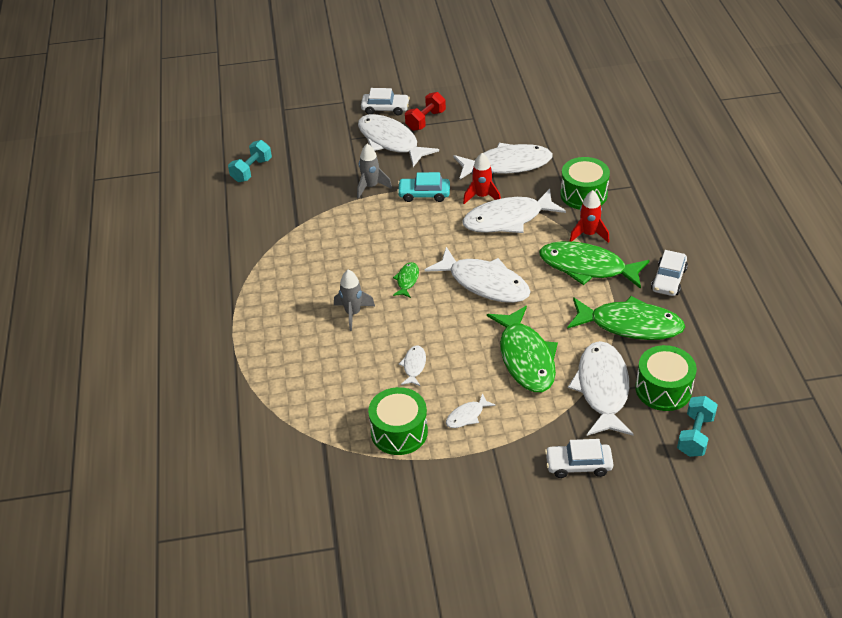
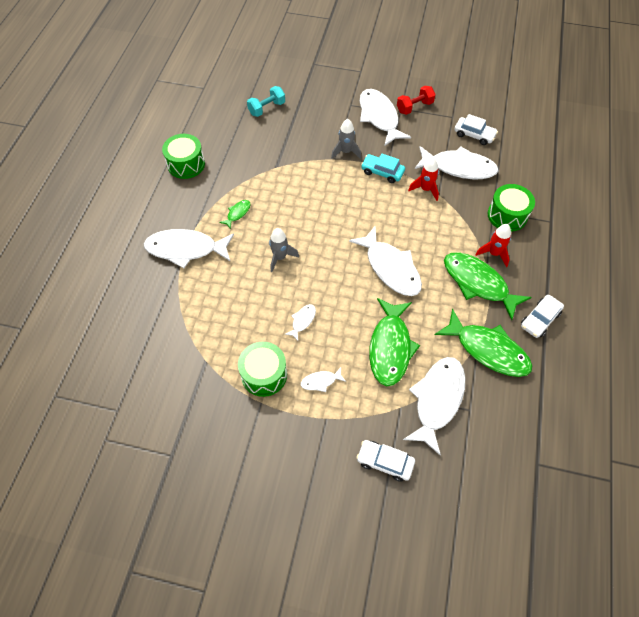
camera: 20 degrees right, 15 degrees up
(385, 108) = (389, 87): white car -> white car (474, 135)
(407, 280) = (333, 243): green fish -> green fish (237, 213)
(508, 219) = (436, 217): white fish -> white fish (186, 249)
(663, 389) = (486, 420): green drum -> green drum (186, 164)
(695, 435) = (492, 475): turquoise dumbbell -> none

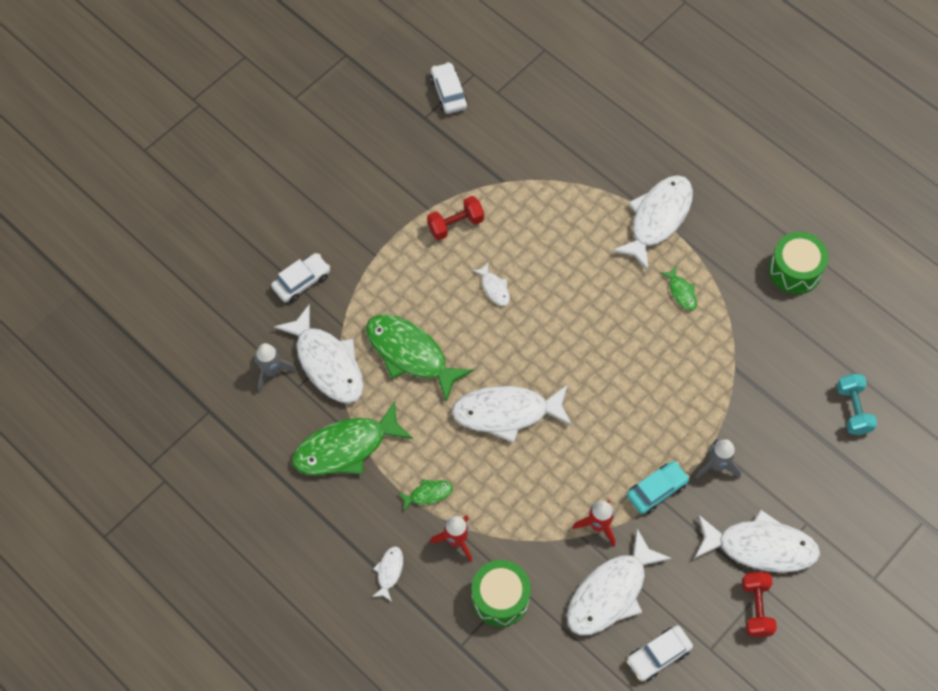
camera: 120 degrees right, 5 degrees up
(264, 375) = (455, 224): green drum -> red dumbbell
(280, 257) = (590, 306): grey rocket -> grey rocket (271, 372)
(321, 381) = (415, 270): white fish -> white fish (389, 572)
(478, 283) = (428, 494): green fish -> green fish, size x0.45
(540, 319) = (343, 528): white car -> white car (448, 93)

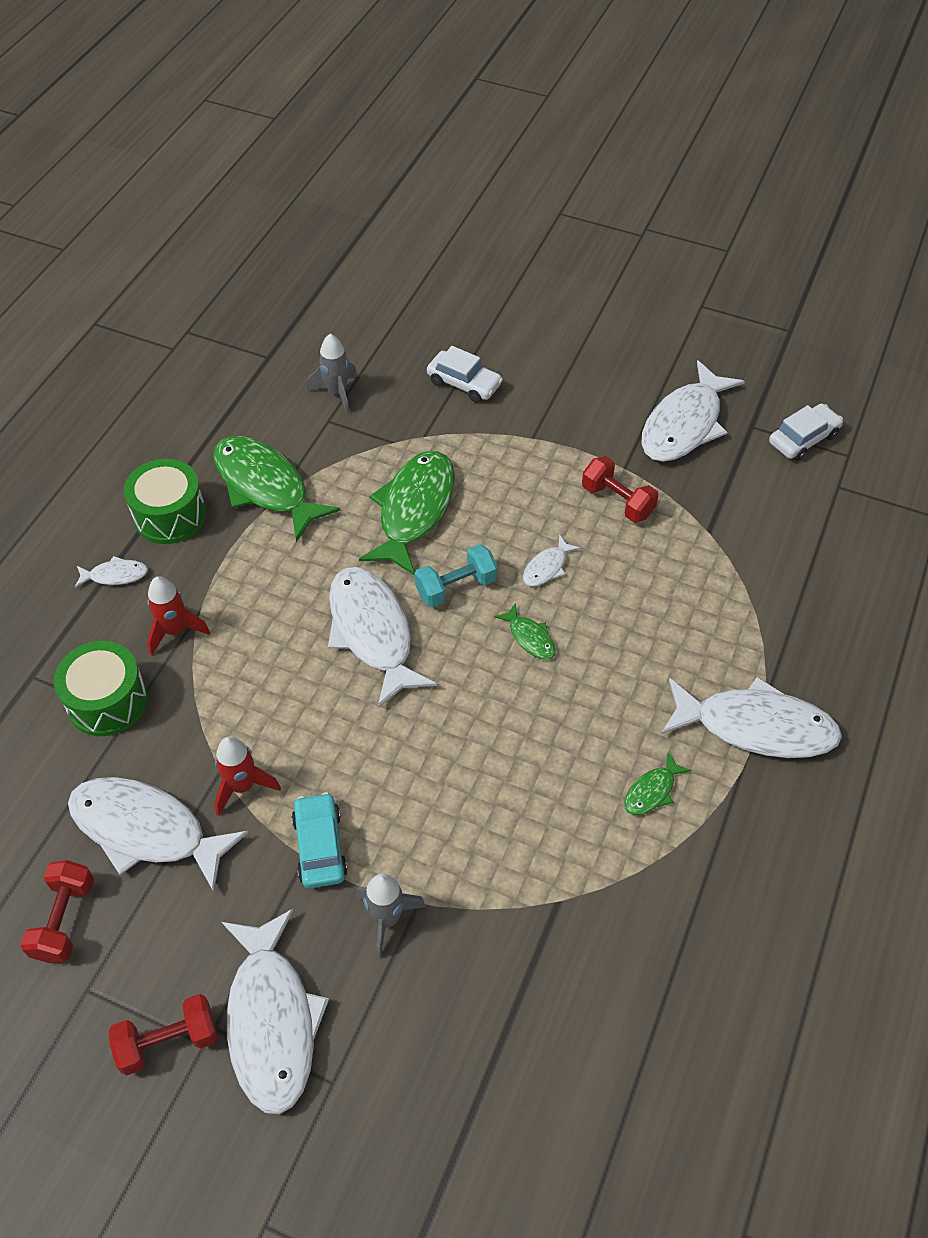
camera: 70 degrees right, 10 degrees down
(327, 363) = (369, 437): white fish -> white fish (684, 424)
(428, 494) = (230, 583): green fish -> green fish (530, 637)
(656, 490) = (320, 846): turquoise car -> turquoise car turned 135 degrees counterclockwise
(658, 655) = (64, 920): white car -> red dumbbell
(794, 270) = (773, 945): green drum -> green drum (170, 515)
(853, 409) = (563, 1109): turquoise dumbbell -> turquoise dumbbell (456, 587)

